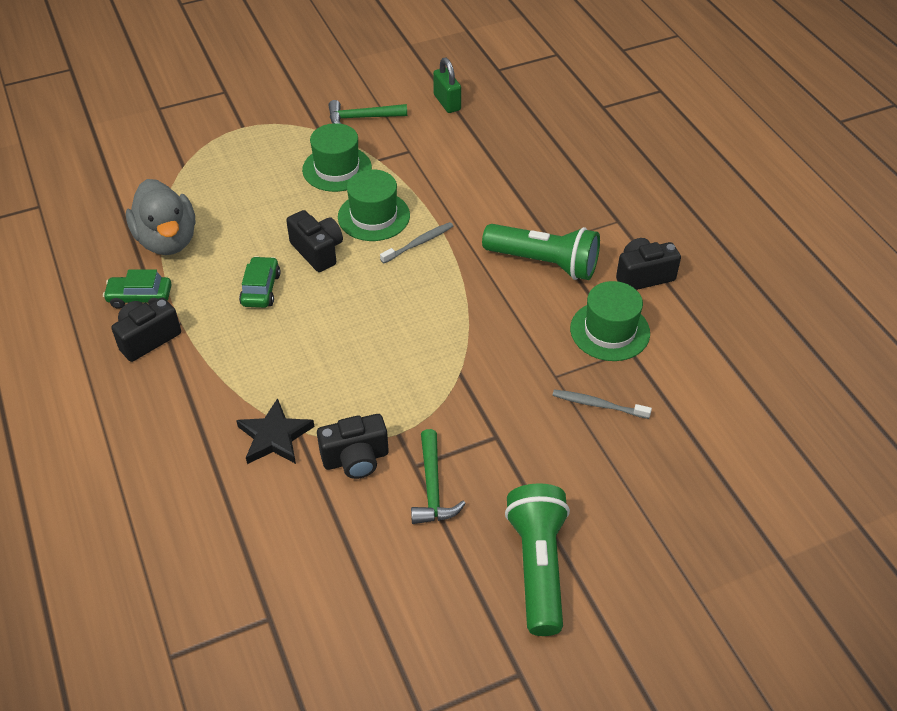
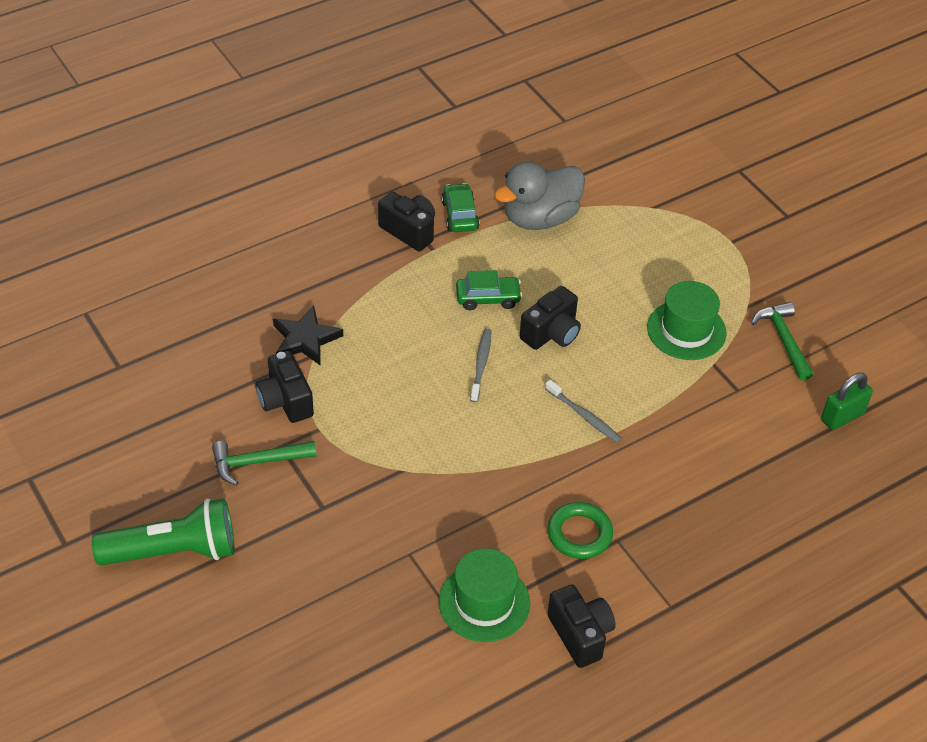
camera: 80 degrees right, 0 degrees up
(374, 216) = (617, 372): green hat -> none
(544, 263) = (579, 534): green flashlight -> green ring
(598, 405) = (375, 594): grey toothbrush -> grey toothbrush (481, 364)

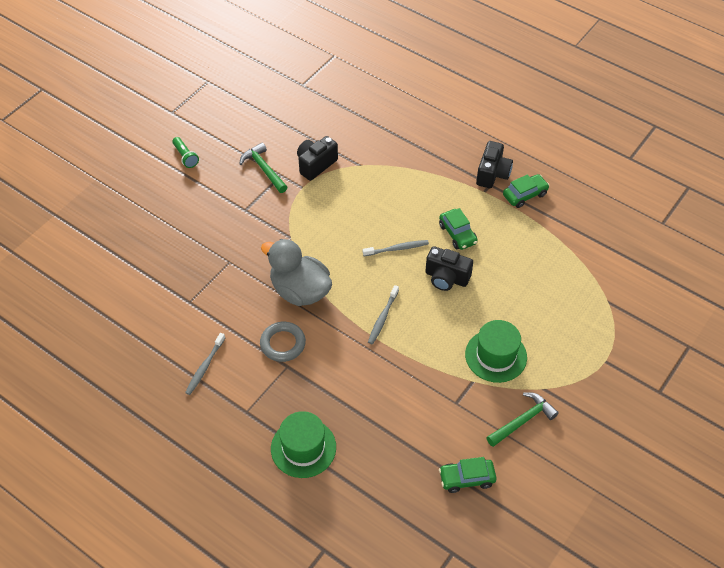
camera: 70 degrees right, 5 degrees up
(173, 551) = (185, 157): green flashlight -> green flashlight, size x0.47
(305, 339) = (369, 156): black star -> none
(484, 602) = (209, 310): green hat -> green hat (303, 448)
(540, 218) = (551, 239): grey duck -> grey duck (300, 291)
(579, 534) = (283, 344): green ring -> grey ring
(580, 635) = (204, 367): black camera -> grey toothbrush
(842, 416) = (466, 478): green padlock -> green car

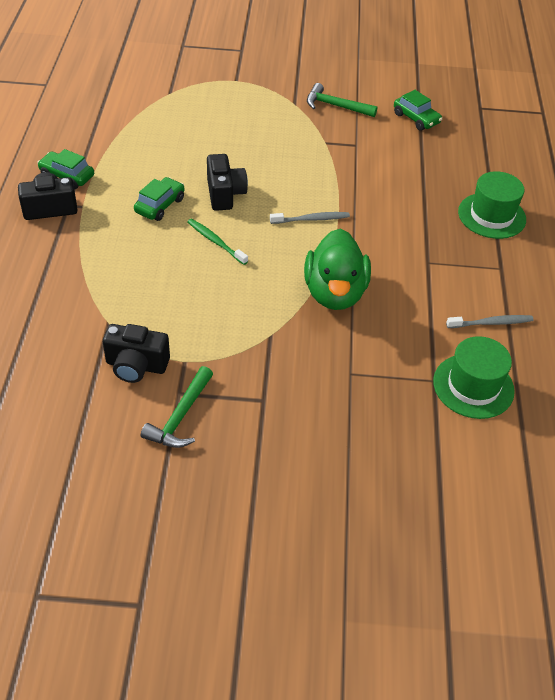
camera: 125 degrees left, 5 degrees down
(185, 157) = (220, 524): green flashlight -> none
(283, 344) = (408, 277): grey ring -> none
(300, 291) = (335, 293): grey duck -> green duck
(397, 249) = (215, 241): grey toothbrush -> green toothbrush
(496, 356) = (286, 137): green hat -> green hat (473, 386)

